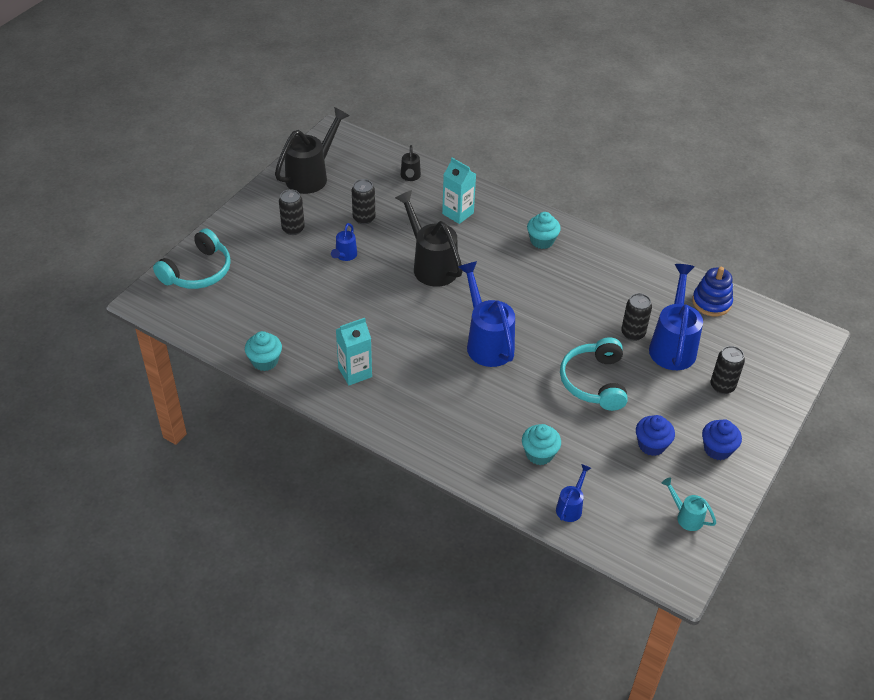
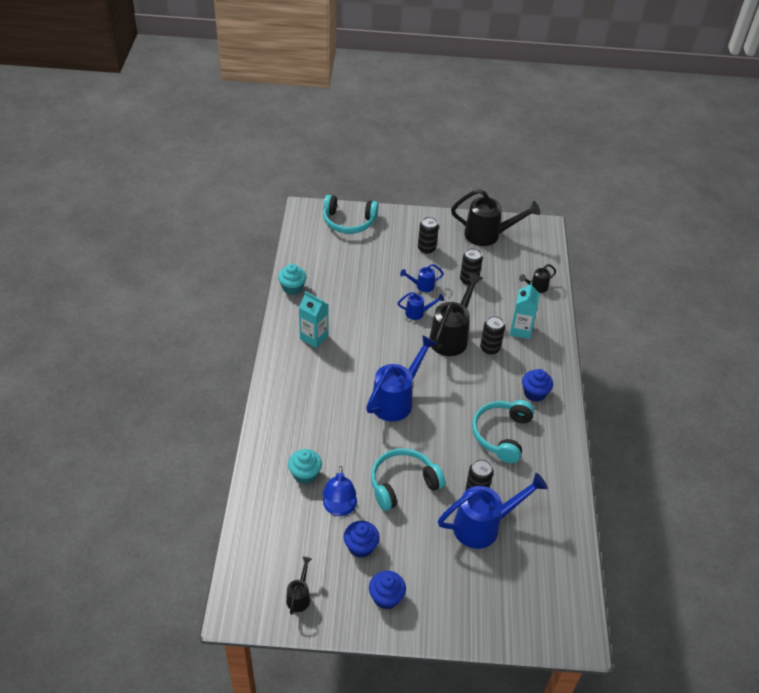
camera: 60 degrees right, 0 degrees up
(542, 241) = (534, 393): turquoise cupcake -> blue cupcake
(571, 507) = (265, 513): blue watering can -> blue watering can (418, 313)
(576, 286) = (501, 434): none -> turquoise headphones
(597, 443) = (339, 508): none -> blue lamp
(686, 516) = (299, 596): turquoise watering can -> black watering can
(711, 302) = (558, 539): blue stacking toy -> none
(722, 386) = (462, 579): black can -> black can (490, 348)

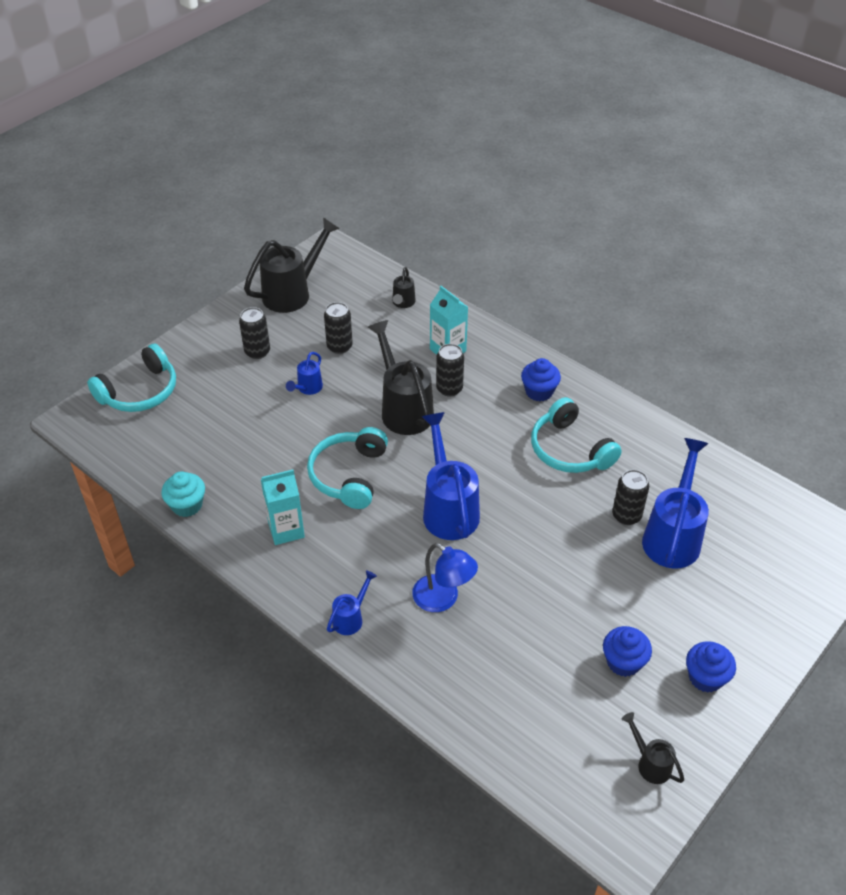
camera: 50 degrees left, 0 degrees up
(305, 474) = (482, 657): turquoise cupcake -> none
(339, 508) = (556, 652): blue lamp -> blue lamp (443, 599)
(403, 484) = (568, 572): turquoise headphones -> turquoise headphones (349, 475)
(418, 313) = (343, 415): blue watering can -> blue watering can (351, 618)

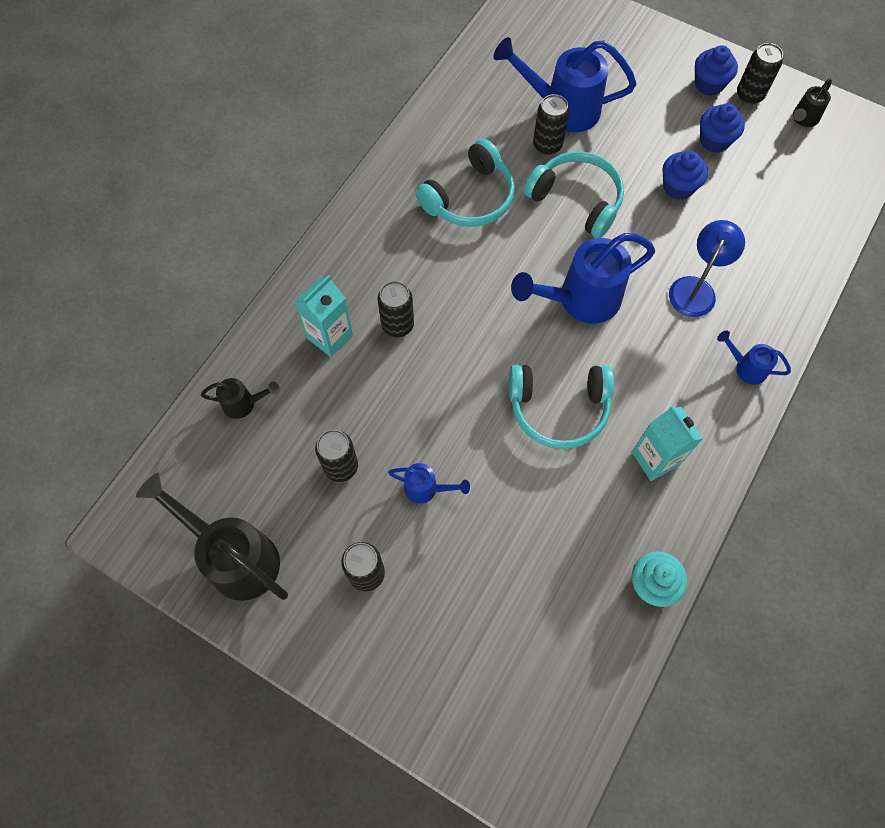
camera: 100 degrees left, 20 degrees up
(140, 392) = (473, 719): turquoise headphones -> turquoise headphones (576, 200)
(403, 408) = (440, 369): black watering can -> none
(539, 391) = (386, 233): blue cupcake -> blue cupcake (678, 187)
(688, 715) = (749, 95): none -> black can

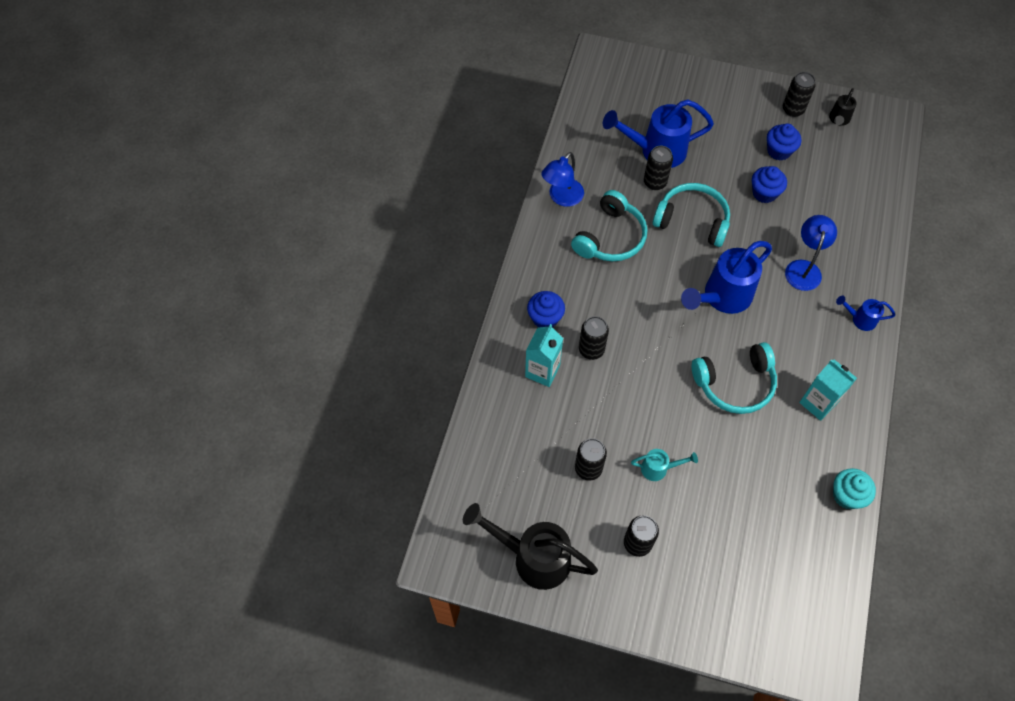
camera: 15 degrees left, 5 degrees down
(244, 404) = (495, 439): black watering can -> none
(426, 489) = (659, 468): blue watering can -> turquoise watering can
(429, 139) = (562, 198): none -> blue lamp
(709, 84) = (760, 107): blue cupcake -> blue cupcake (545, 318)

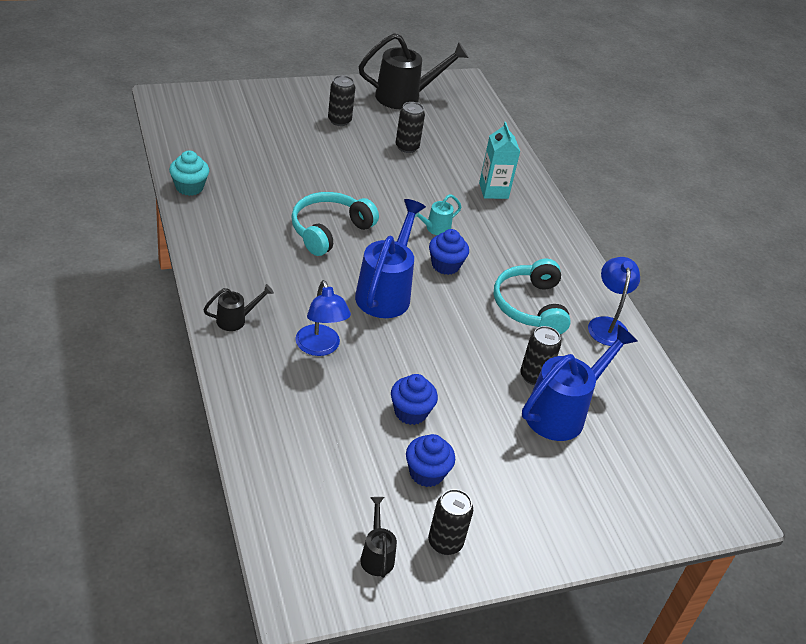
camera: 140 degrees right, 20 degrees down
(545, 318) = (526, 225): blue cupcake -> blue cupcake (445, 265)
(591, 349) = (468, 216): black can -> none
(659, 468) = (354, 161): turquoise watering can -> turquoise watering can (434, 229)
(692, 220) = (466, 352): turquoise headphones -> none
(818, 403) = (245, 239): turquoise carton -> none
(860, 319) = (236, 320): blue watering can -> black watering can

